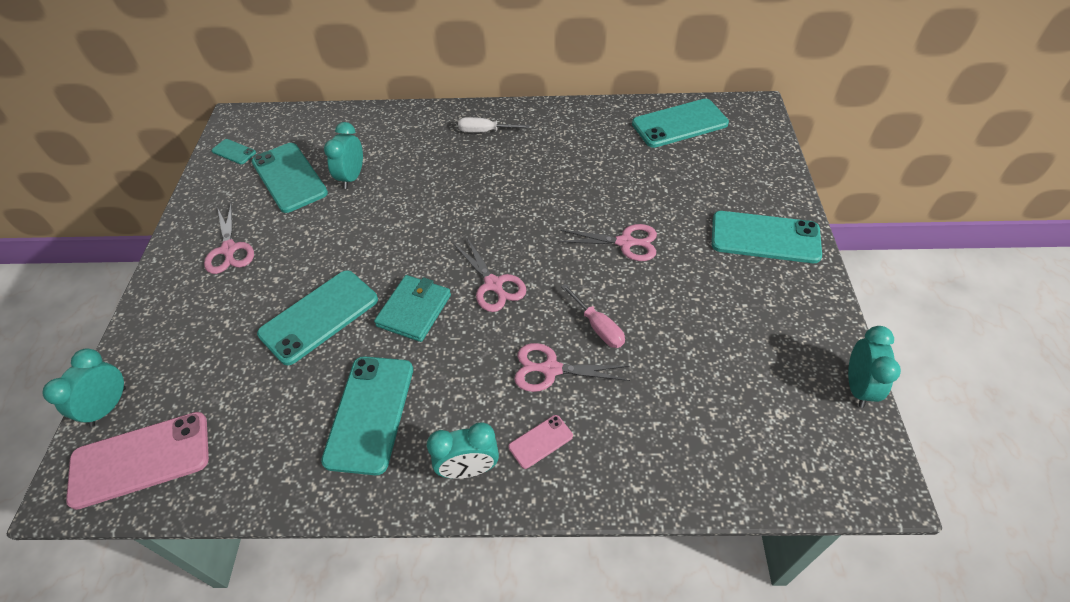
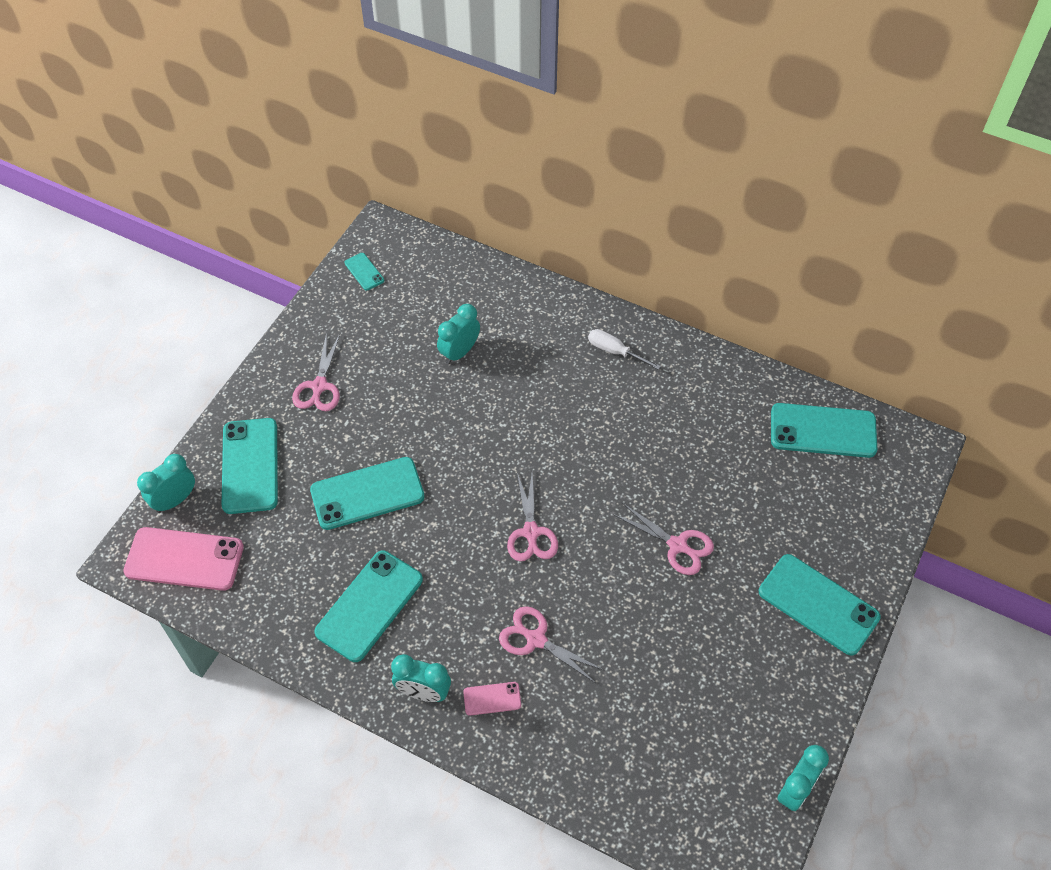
camera: 25 degrees right, 5 degrees up
(289, 177) = (402, 326): turquoise phone -> turquoise phone (250, 466)
(414, 310) = (449, 526): turquoise wallet -> none
(598, 326) = (600, 619): pink screwdriver -> none

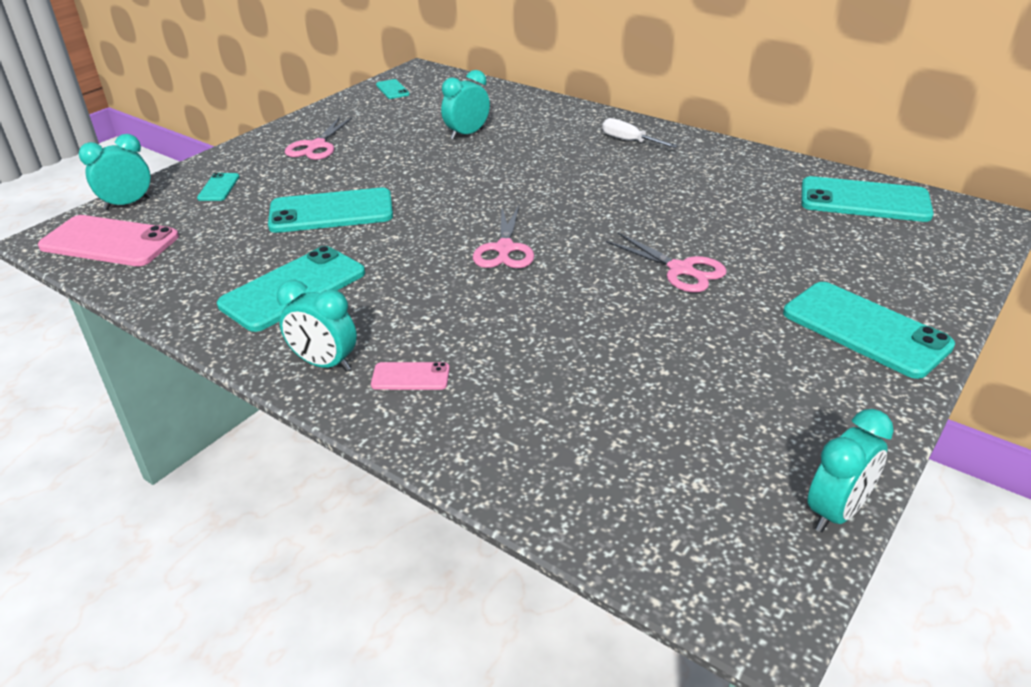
camera: 10 degrees right, 20 degrees down
(250, 466) = (218, 187): turquoise phone -> turquoise phone, size x0.47
(536, 639) = (485, 330): pink scissors -> none

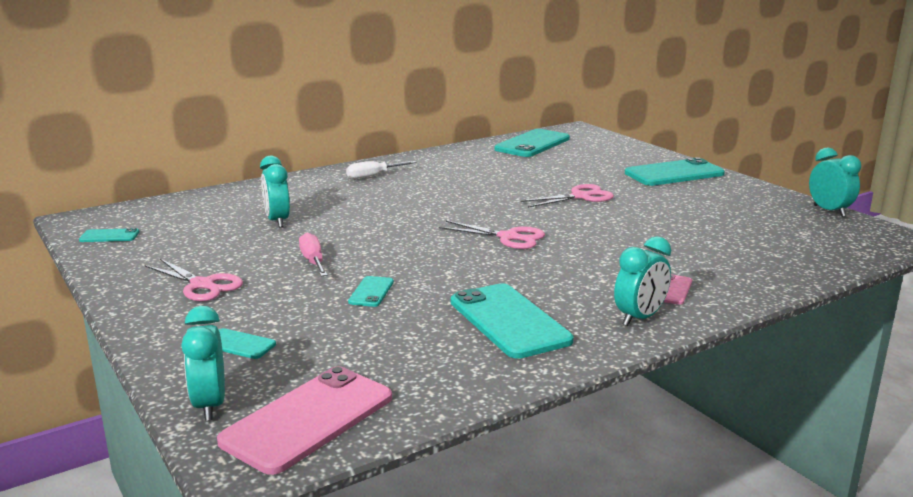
camera: 70 degrees left, 15 degrees down
(331, 212) = (371, 292): turquoise phone -> turquoise phone, size x0.47
(384, 172) = (313, 261): none -> pink screwdriver

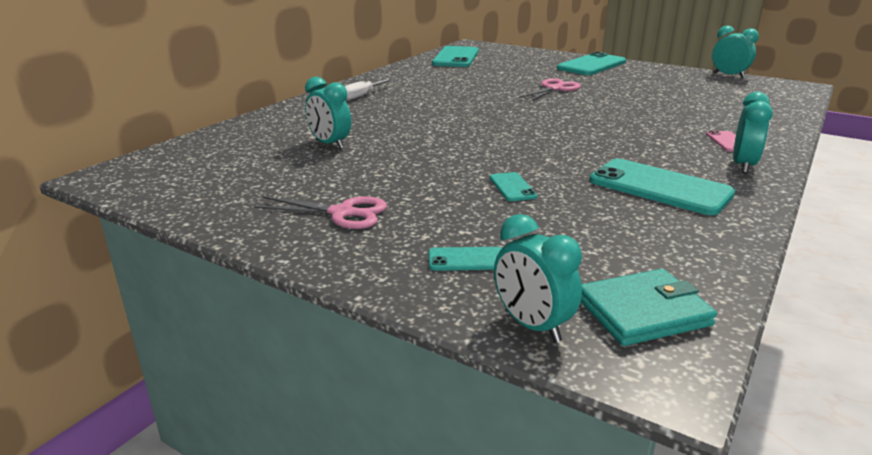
camera: 25 degrees left, 5 degrees up
(109, 236) = (166, 186): turquoise phone -> none
(308, 419) = (643, 312): pink phone -> turquoise wallet
(313, 261) = (419, 172): pink screwdriver -> none
(508, 237) = (551, 125): pink scissors -> none

